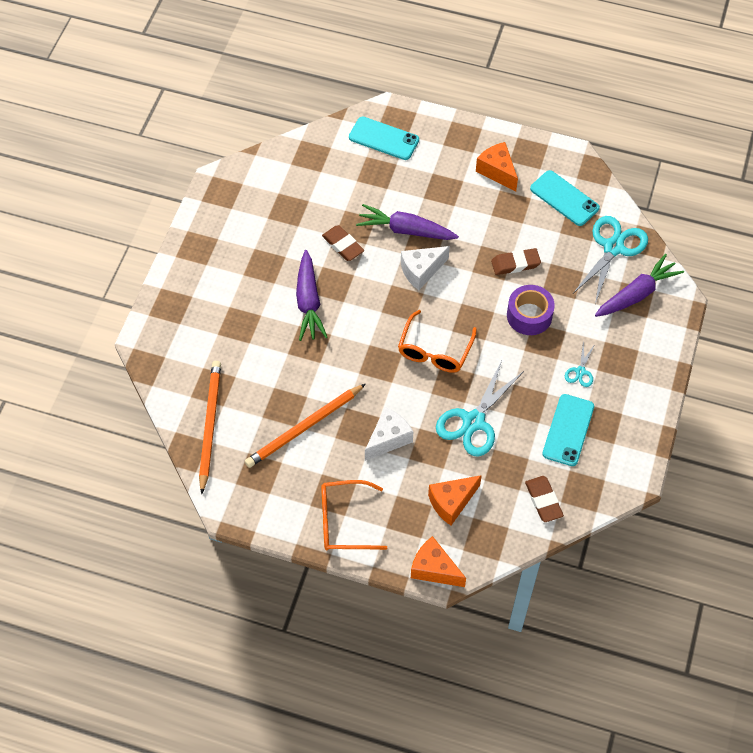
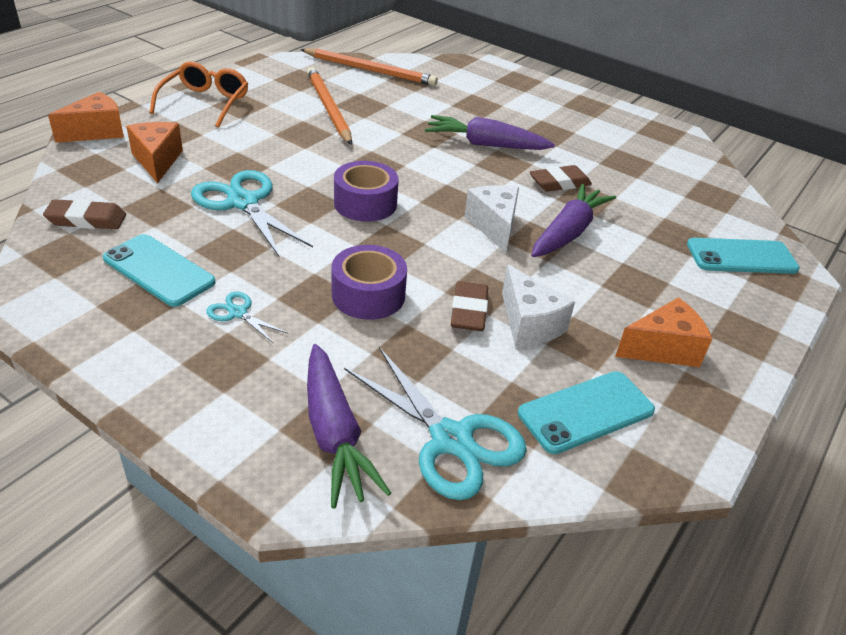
camera: 105 degrees right, 20 degrees down
(384, 138) = (741, 257): turquoise phone -> turquoise phone turned 45 degrees clockwise
(388, 439) = (273, 146): white cheese -> white cheese (529, 324)
(434, 350) = (365, 203): orange glasses -> purple tape

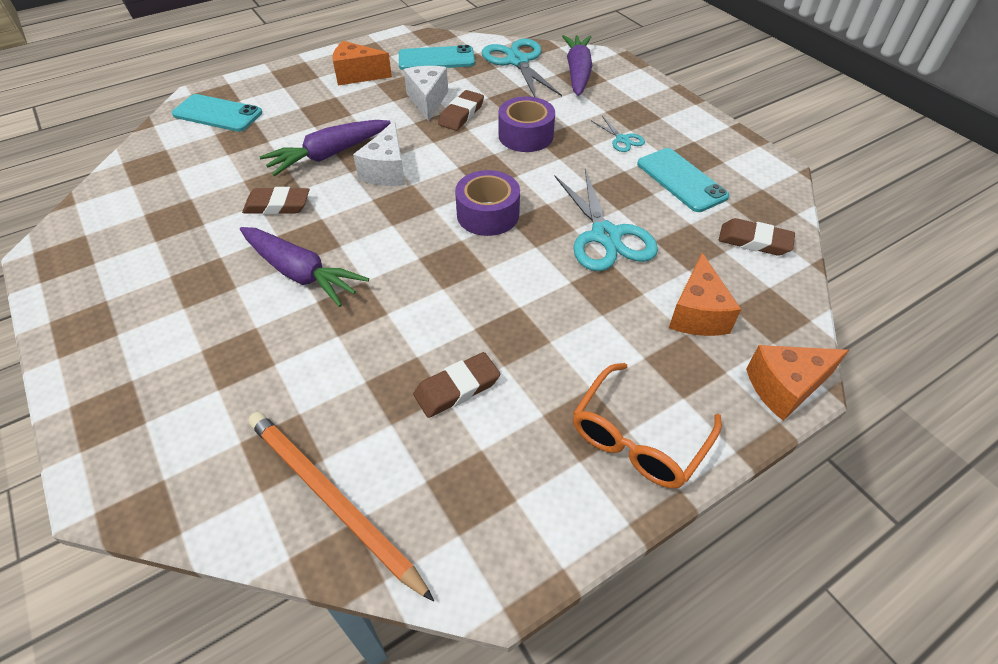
camera: 155 degrees left, 10 degrees up
(328, 108) = (457, 388): orange pencil -> brown eraser

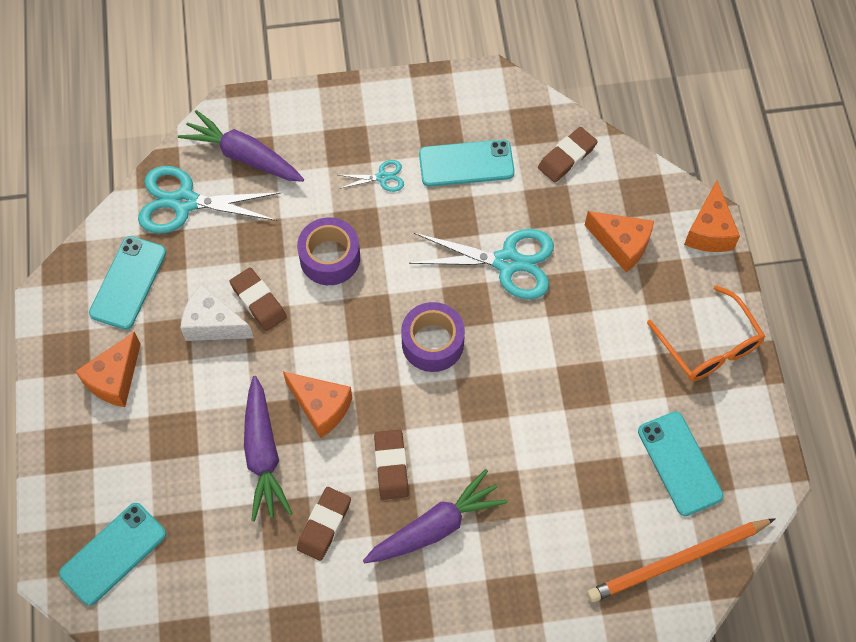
camera: 65 degrees left, 15 degrees up
(387, 171) = (321, 407): white cheese -> orange cheese
(457, 388) = (618, 445): brown eraser -> brown eraser (391, 466)
(464, 458) = (679, 463): none -> turquoise phone

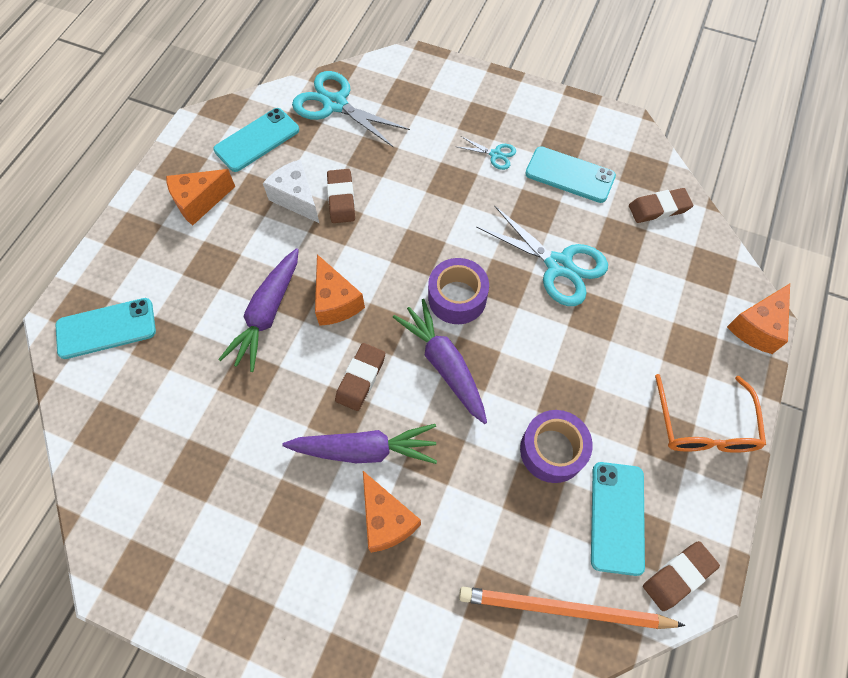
camera: 30 degrees right, 0 degrees up
(243, 156) = (399, 92): purple carrot -> purple carrot (444, 364)
(324, 525) = (276, 396): brown eraser -> brown eraser (678, 576)
(330, 258) = (416, 193): purple tape -> purple tape (552, 450)
(621, 245) = (668, 299): orange cheese -> orange cheese (386, 519)

